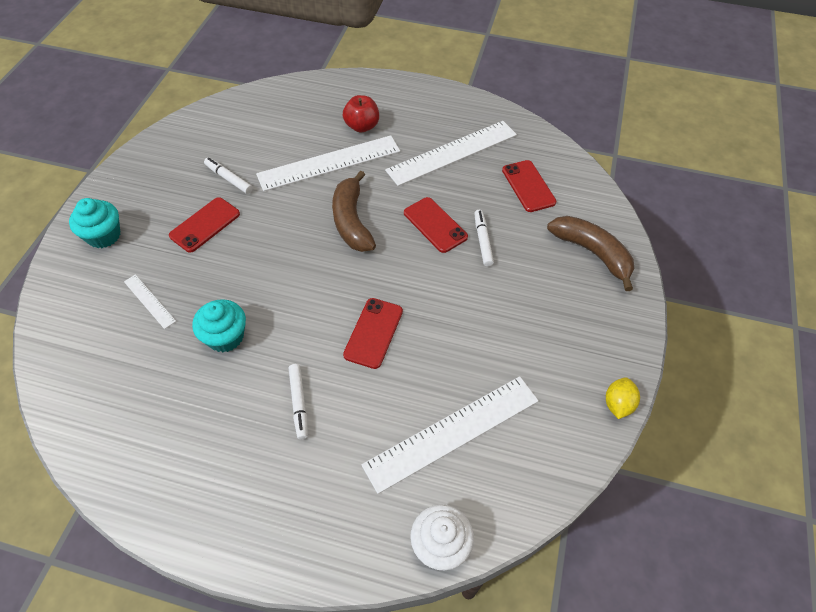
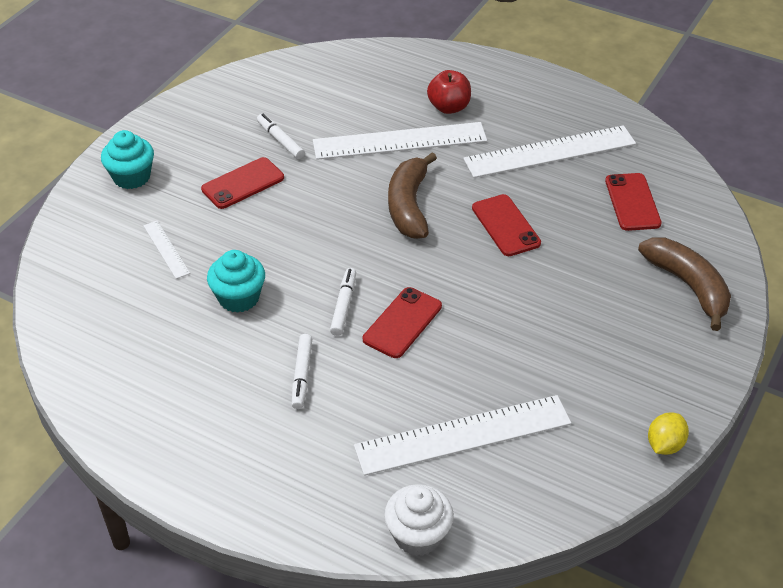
camera: 15 degrees right, 10 degrees down
(482, 241) = (557, 251): white marker -> white marker (343, 306)

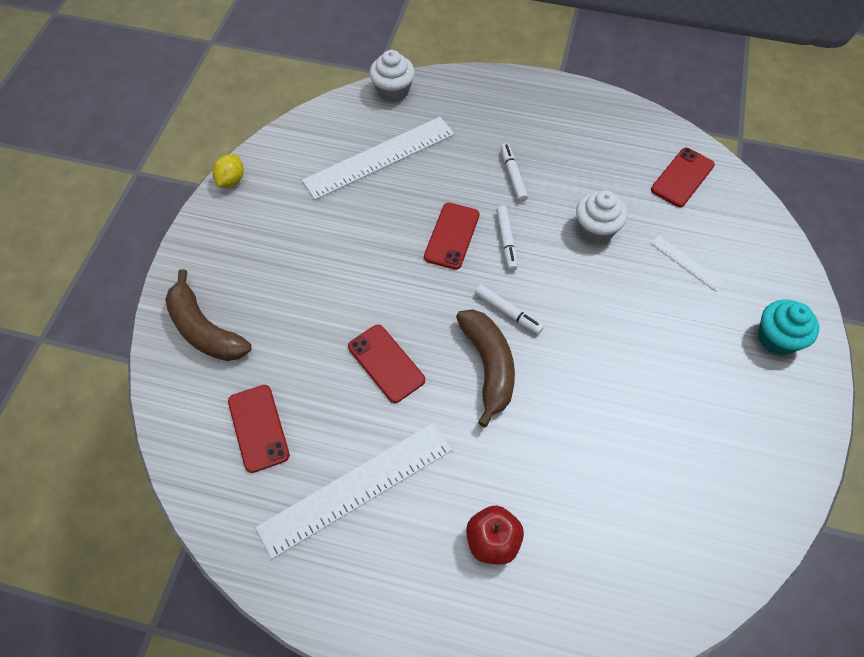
camera: 165 degrees right, 15 degrees up
(239, 298) = (596, 229): turquoise cupcake -> white cupcake
(243, 183) = (665, 356): red phone -> red phone (682, 177)
(280, 141) = (660, 429): white marker -> white marker (507, 312)
(399, 141) = (530, 462): white ruler -> none

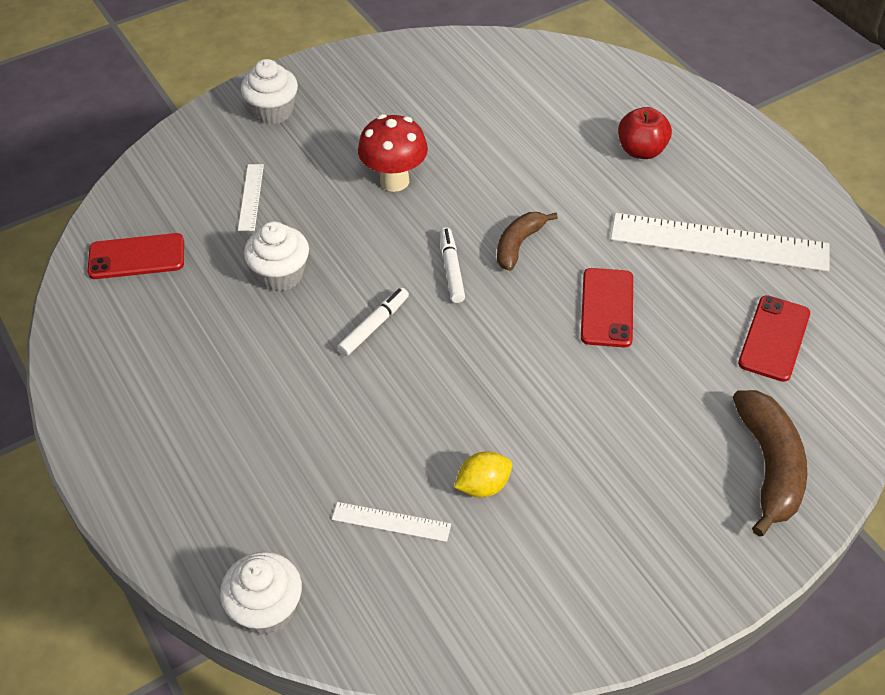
camera: 135 degrees left, 10 degrees down
(231, 180) = (602, 642): yellow lemon -> yellow lemon (483, 486)
(379, 157) = (391, 521): white ruler -> white ruler, size x0.46
(452, 236) = (419, 370): red phone -> none
(488, 366) = (518, 245): brown banana -> brown banana, size x0.64
(513, 176) = (281, 382): white marker -> none
(624, 350) = (394, 181): none -> red mushroom
(777, 338) = (273, 111): turquoise cupcake -> white cupcake

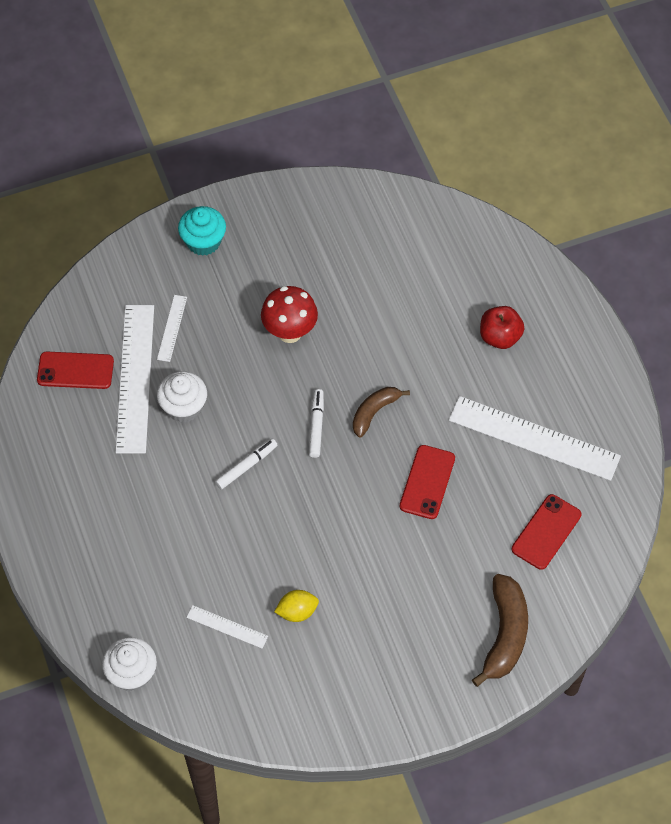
camera: 10 degrees right, 10 degrees up
(213, 253) = (135, 378): none -> white ruler
(273, 111) = (203, 241): white cupcake -> turquoise cupcake

